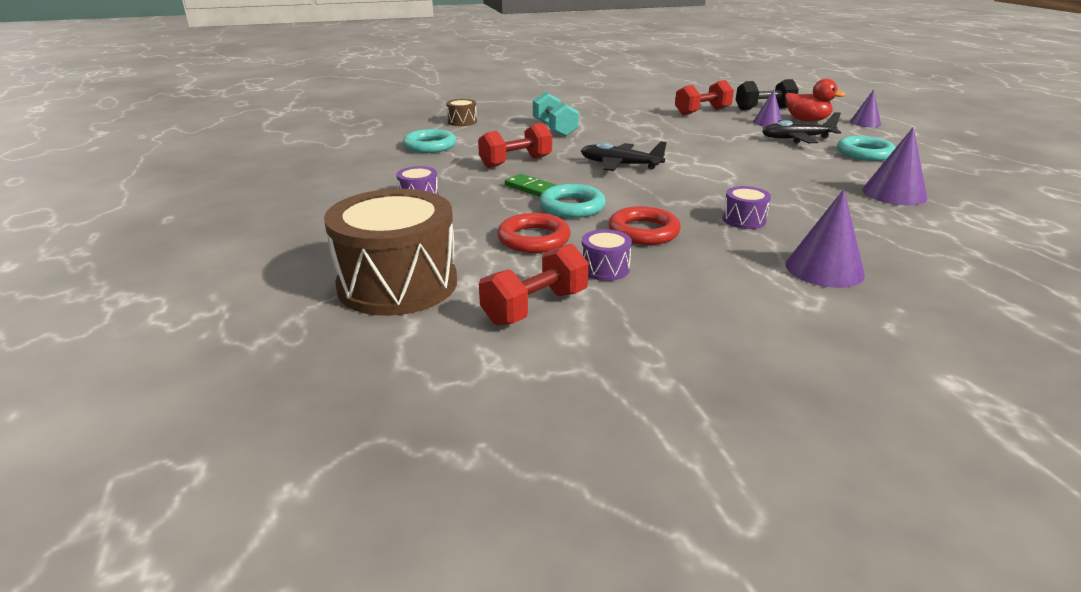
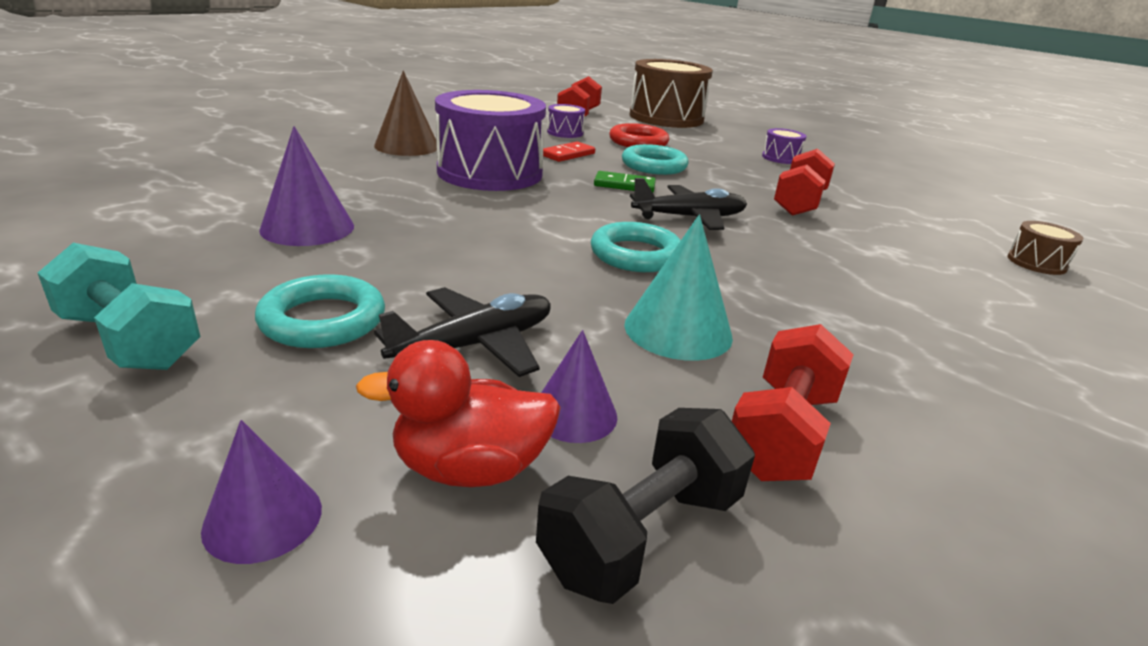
camera: 145 degrees right, 0 degrees up
(430, 146) = (931, 210): turquoise ring -> turquoise ring (636, 255)
(531, 188) = (720, 177): green domino -> green domino (624, 185)
(554, 129) = (899, 274): turquoise dumbbell -> turquoise dumbbell (130, 341)
(643, 231) = (568, 154): red ring -> red domino
(704, 131) = (678, 330): none -> turquoise cone
(744, 220) = (490, 173): purple drum -> purple drum, size x2.33
(824, 269) = (407, 146): purple cone -> brown cone

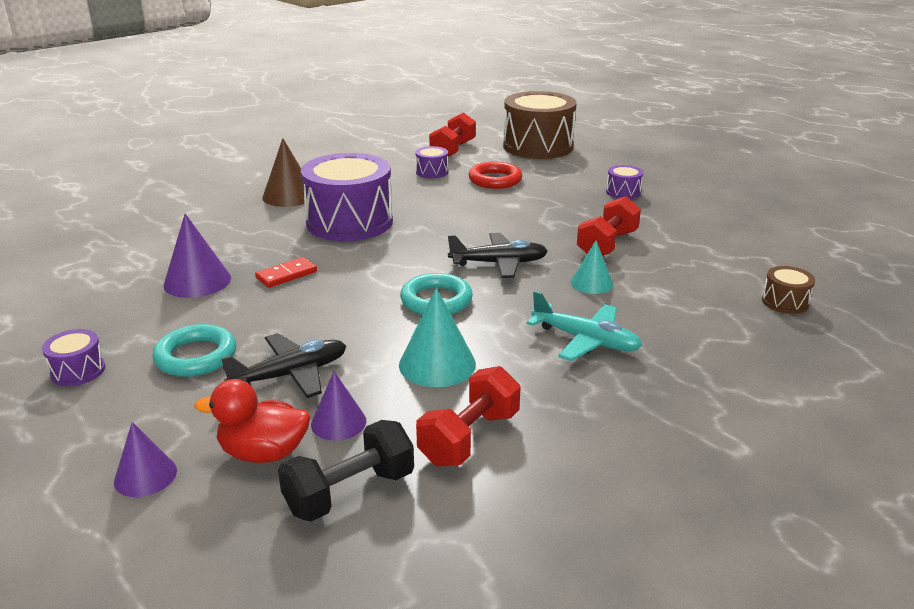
camera: 10 degrees right, 0 degrees up
(130, 341) = (78, 371): turquoise dumbbell -> purple drum
(568, 154) = (424, 198): red domino -> red domino (286, 275)
(624, 185) = (459, 231): green domino -> none
(654, 166) = (496, 207): turquoise ring -> none
(810, 240) = (591, 283): none -> turquoise cone
(849, 302) = (585, 340): none -> turquoise plane

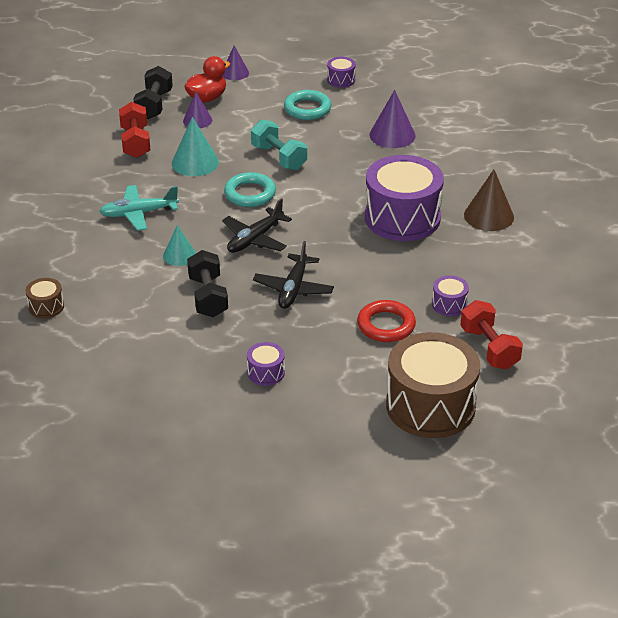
camera: 135 degrees right, 10 degrees up
(286, 275) = (357, 163): red domino -> none
(291, 375) = (251, 124): black plane -> black plane (293, 289)
(341, 319) = (279, 157): none -> turquoise dumbbell
(607, 244) = (208, 297): red dumbbell -> black dumbbell

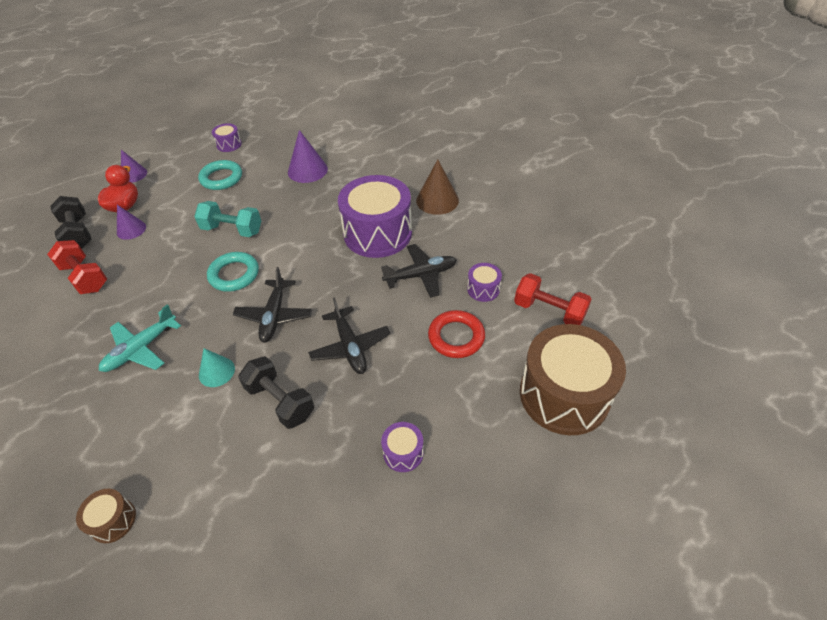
camera: 35 degrees left, 10 degrees up
(195, 162) = (159, 269): turquoise cone -> none
(405, 268) = (421, 275): none -> black plane

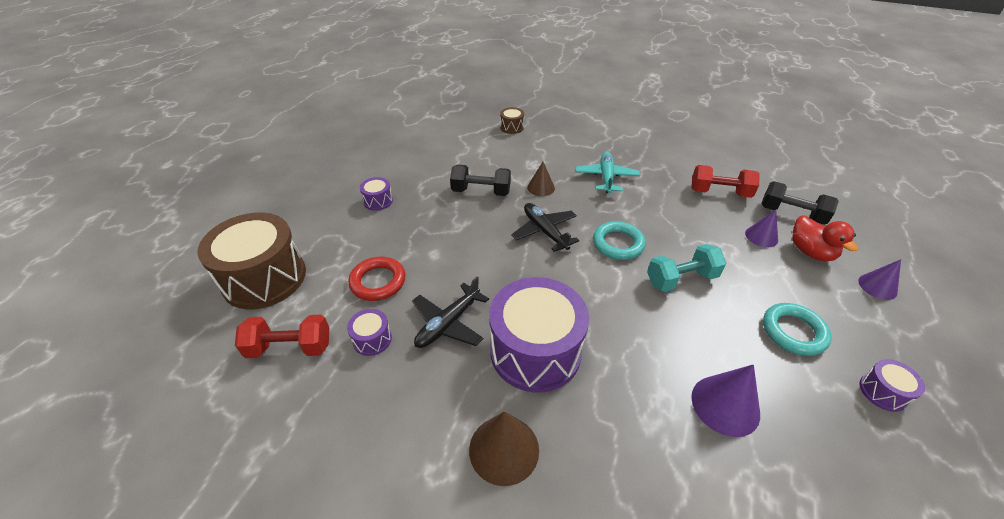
camera: 145 degrees right, 5 degrees down
(216, 371) = (541, 187): turquoise cone -> brown cone
(350, 347) = (463, 237): black plane -> none

